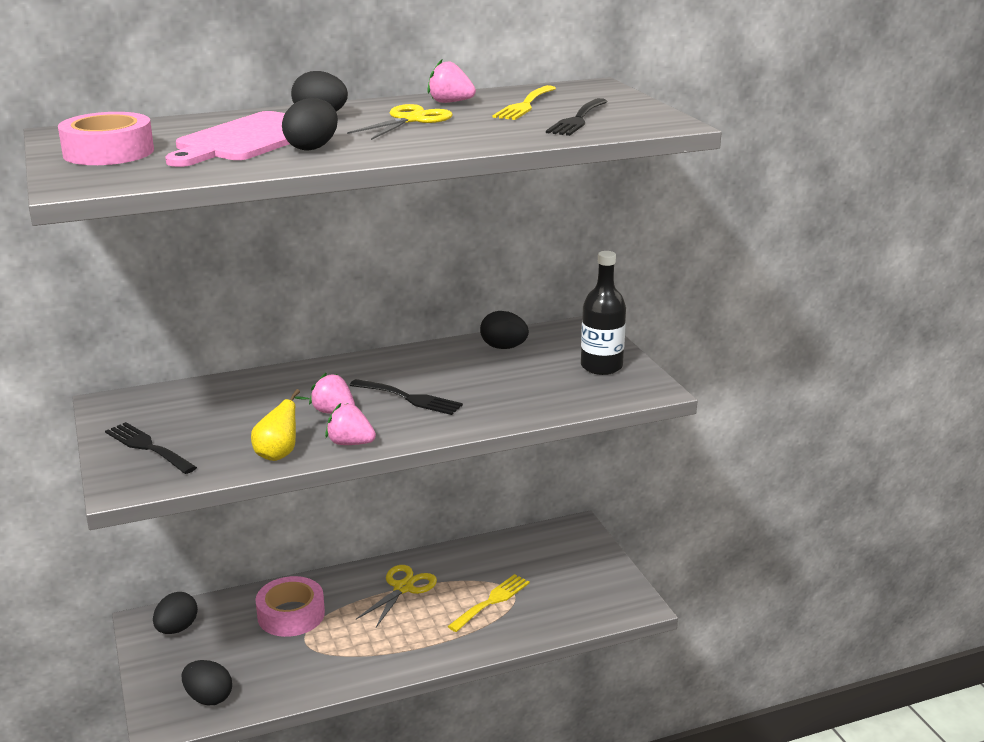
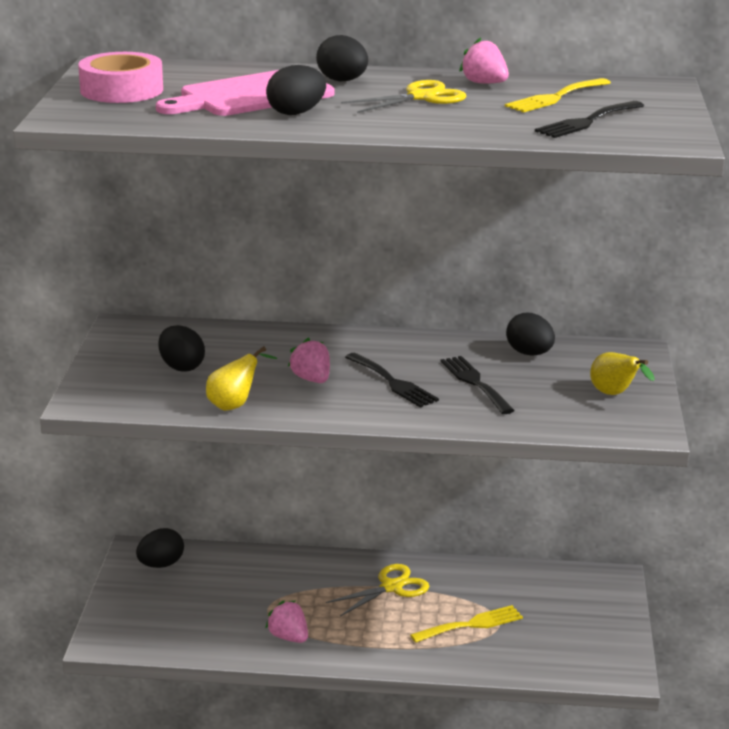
camera: 25 degrees right, 0 degrees up
(147, 447) = (127, 373): black fork -> black fork (475, 382)
(208, 698) = (153, 632): black egg -> black egg (181, 367)
(291, 614) = (269, 581): pink tape -> none
(350, 443) = (304, 411): pink strawberry -> pink strawberry (288, 637)
(601, 366) = (615, 395): black bottle -> yellow pear

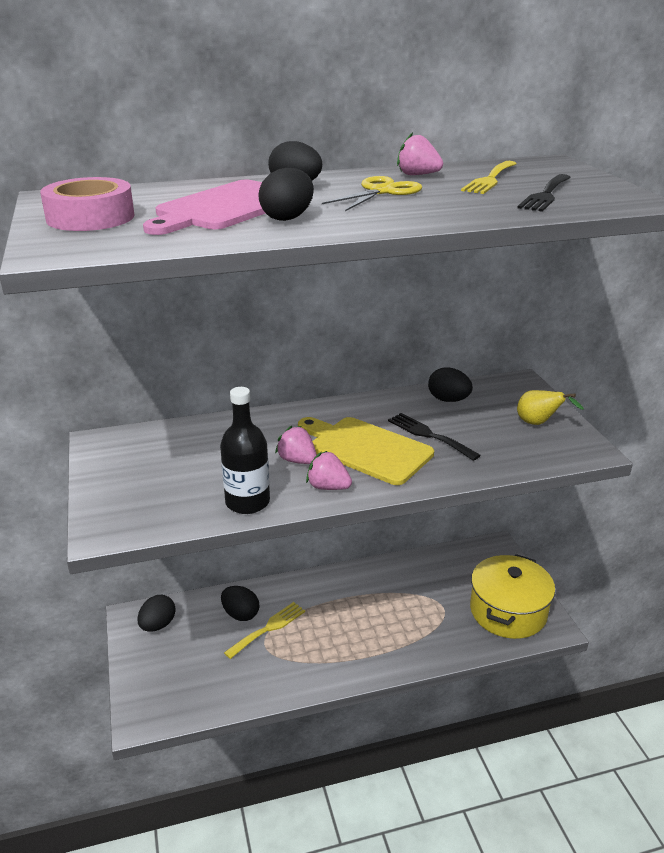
camera: 20 degrees left, 5 degrees up
(181, 367) = (176, 472): black egg -> black egg (240, 614)
(235, 405) = (247, 502): yellow pear -> black bottle
(288, 637) = (295, 668): pink strawberry -> pink strawberry (328, 487)
(391, 587) = (348, 597): yellow scissors -> none
(393, 382) = (366, 449): black fork -> yellow cutting board
(471, 624) = (424, 615): yellow fork -> yellow fork (268, 628)
(578, 644) = (508, 611): none -> yellow pot

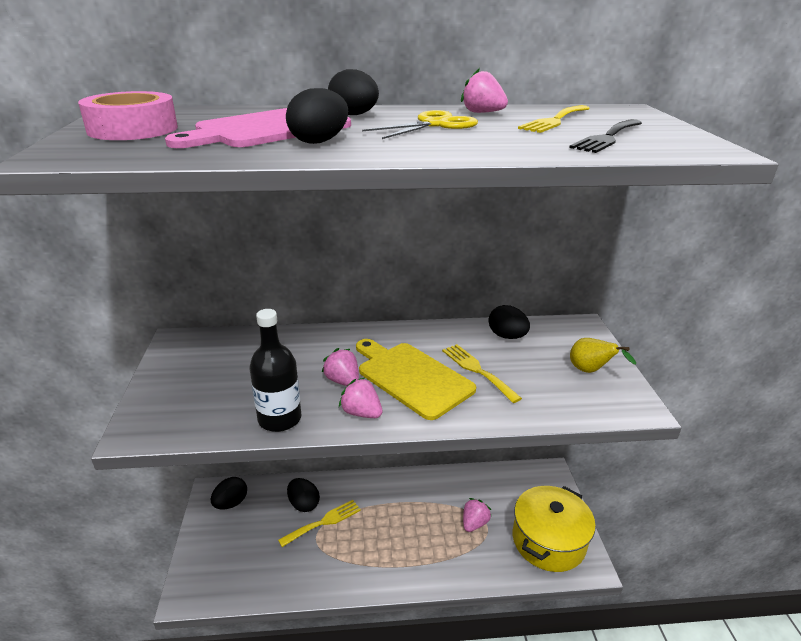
camera: 10 degrees right, 0 degrees up
(429, 435) = (477, 370): black fork -> yellow fork
(429, 606) = (474, 523): none -> pink strawberry

